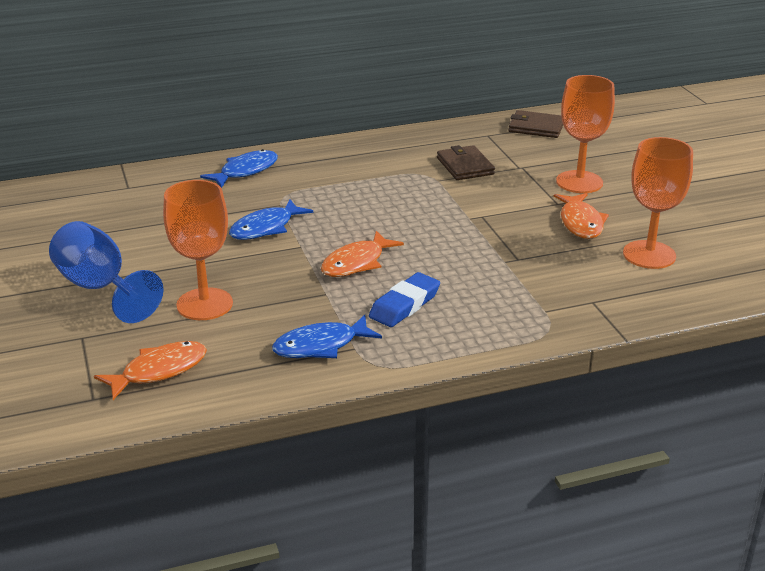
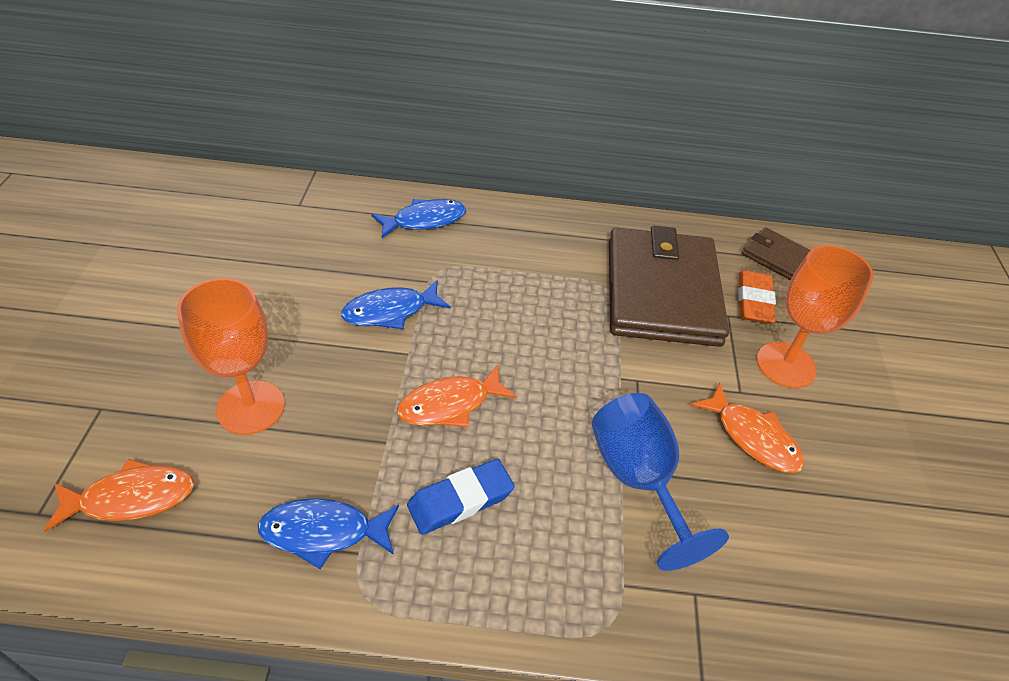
camera: 20 degrees right, 15 degrees up
(100, 288) = (170, 340): blue goblet -> blue goblet (638, 480)
(465, 166) = (662, 291): brown wallet -> brown wallet, size x2.16
(535, 155) = (754, 301): none -> orange eraser
(580, 223) = (752, 437): orange fish -> orange fish turned 60 degrees counterclockwise
(649, 255) = (815, 532): orange goblet -> none

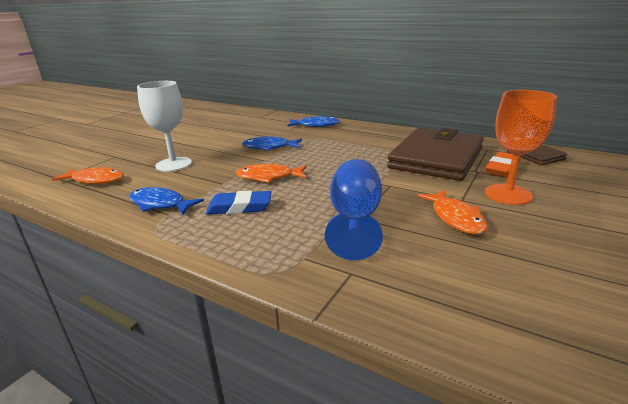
camera: 30 degrees right, 20 degrees down
(251, 407) = (174, 164): orange goblet -> white goblet

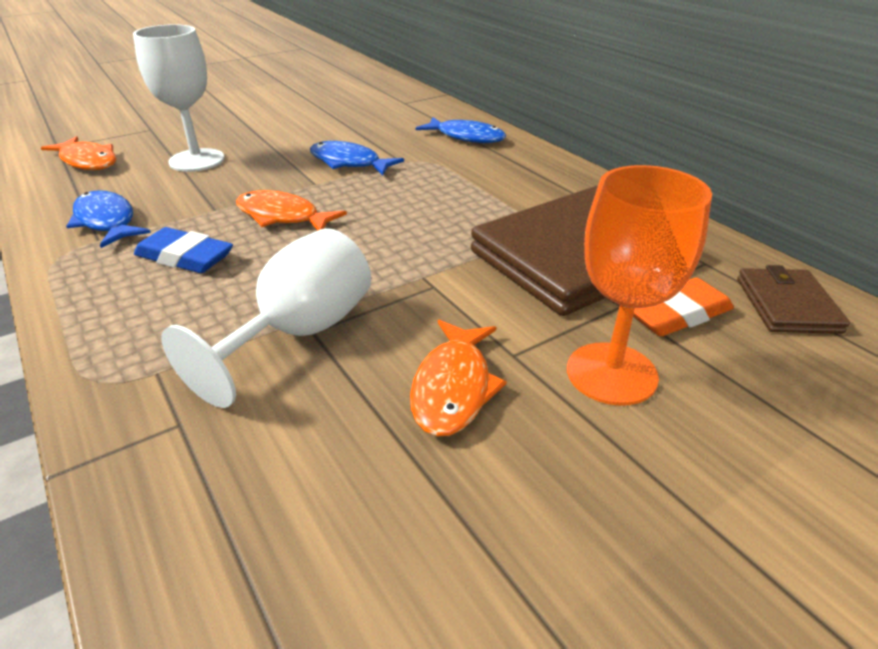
camera: 25 degrees right, 10 degrees up
(355, 220) = (300, 333): blue goblet -> white goblet

